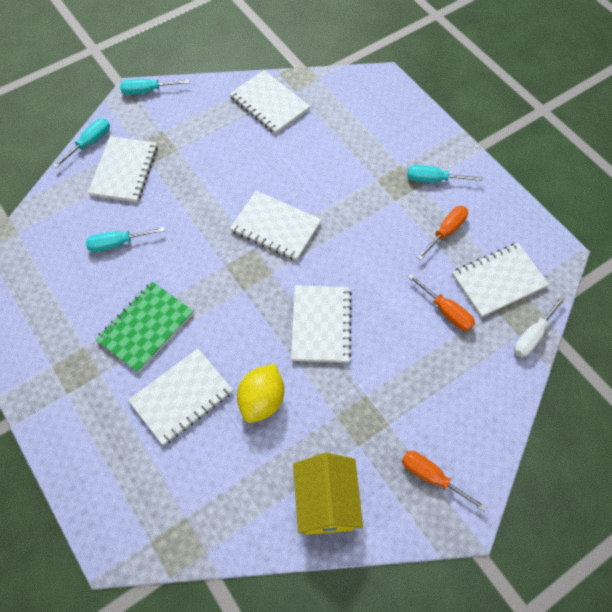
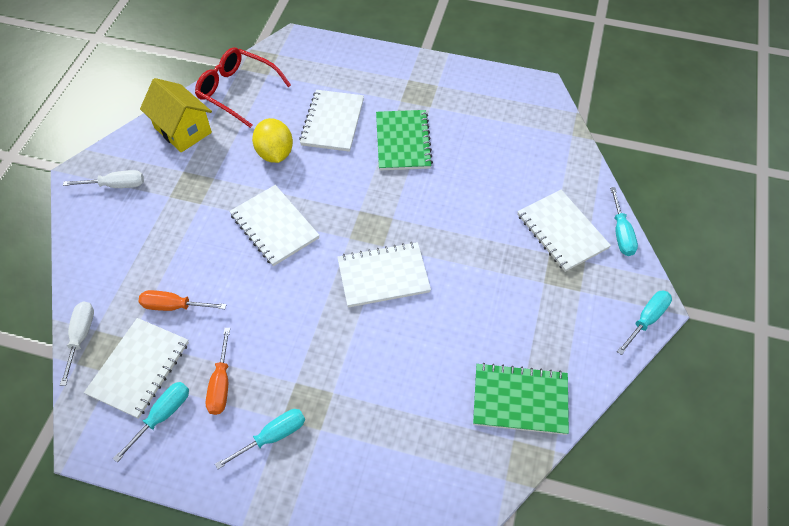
camera: 140 degrees right, 5 degrees down
(117, 243) = (491, 176): turquoise screwdriver -> turquoise screwdriver (162, 416)
(234, 515) = (238, 91): none -> red glasses
(269, 103) = (520, 400): white notebook -> green notebook
(432, 477) = (116, 185): orange screwdriver -> white screwdriver

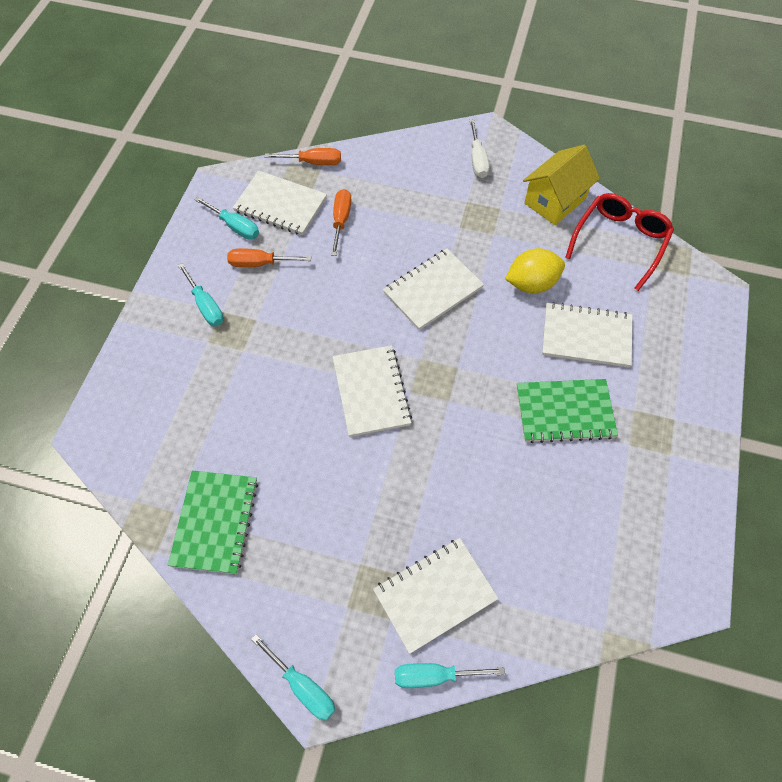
camera: 90 degrees right, 5 degrees up
(81, 337) = (313, 162): white screwdriver -> orange screwdriver

